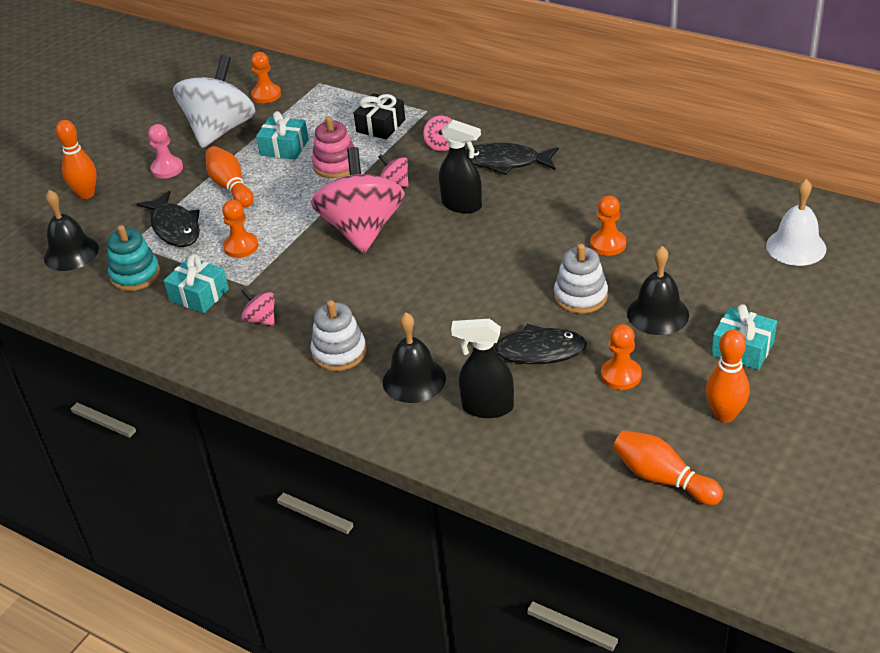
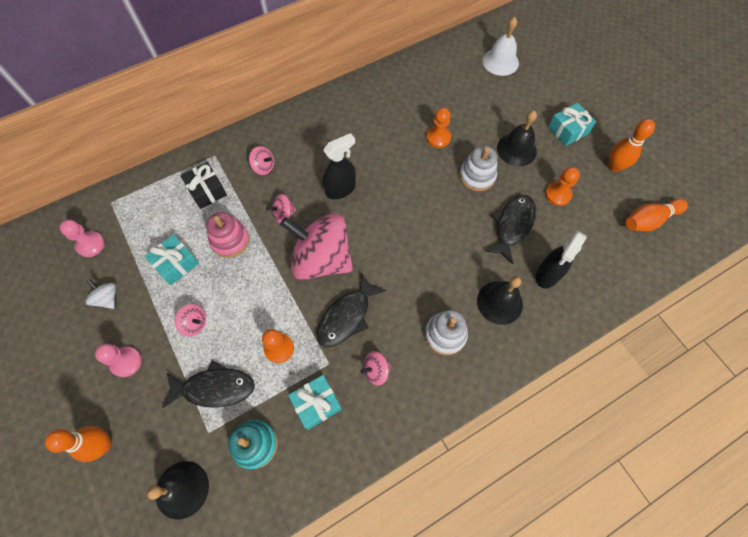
camera: 65 degrees left, 25 degrees up
(220, 130) = (107, 298): white spinning top -> white spinning top, size x0.41
(231, 187) = (195, 323): orange bowling pin -> pink spinning top
(266, 95) = (90, 245): orange pawn -> pink pawn
(506, 162) = (315, 143): black fish -> black fish (346, 317)

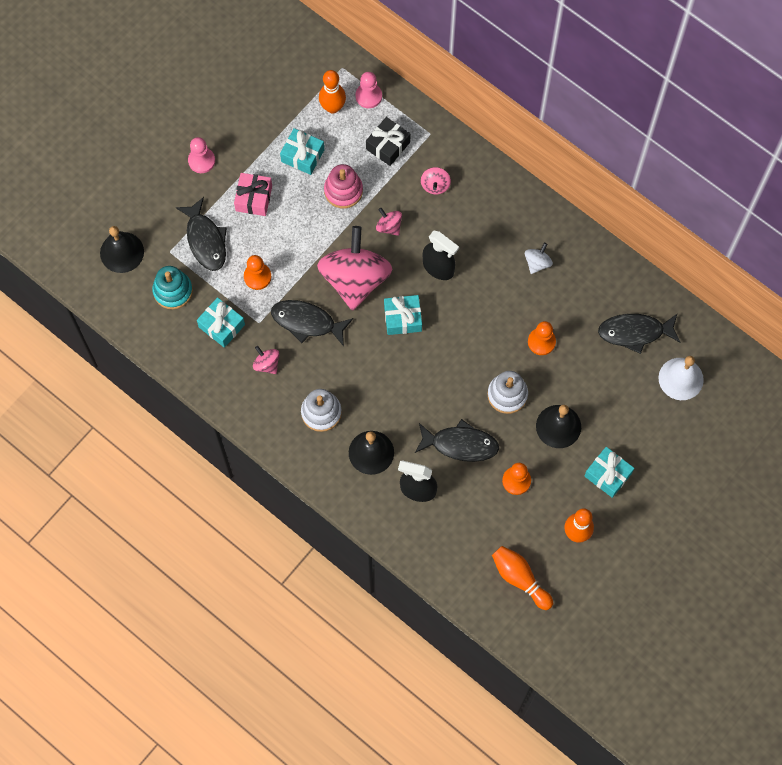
camera: 70 degrees right, 5 degrees up
(90, 245) = (293, 74): pink pawn -> pink pawn (368, 96)
(103, 445) = (133, 178): orange bowling pin -> orange bowling pin (332, 107)
(107, 298) = (249, 116): white spinning top -> white spinning top (537, 263)
(195, 323) = (254, 198): pink spinning top -> pink gift
(376, 232) = (402, 318): none -> turquoise gift
(453, 77) = (634, 332): none -> black fish

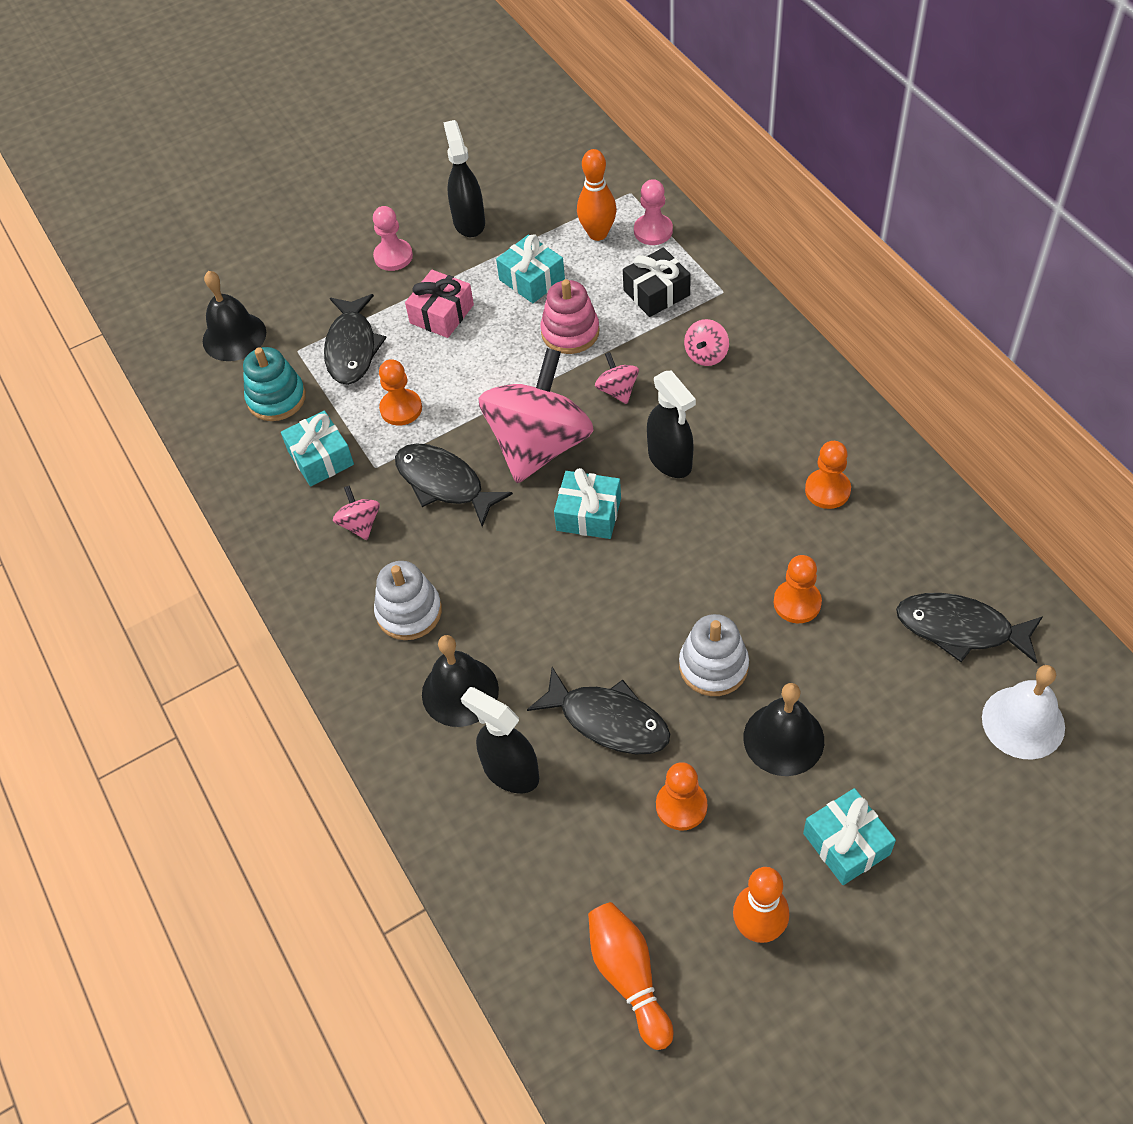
camera: 25 degrees right, 15 degrees down
(241, 119) = (469, 222): none -> black spray bottle
(537, 263) = (827, 490): white spinning top -> orange pawn

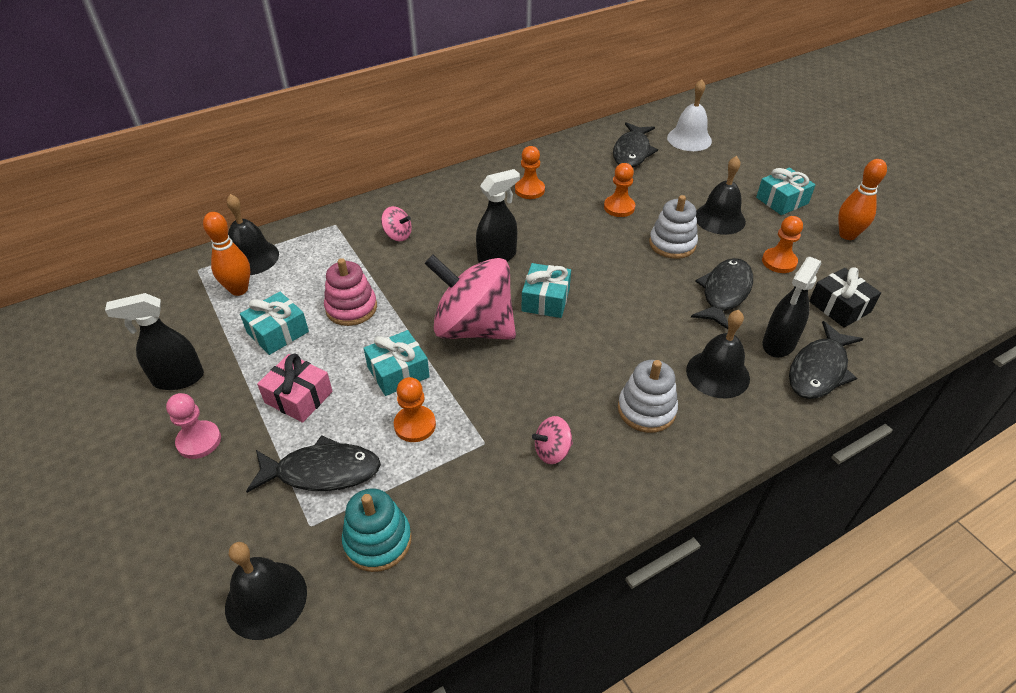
camera: 95 degrees left, 10 degrees down
(321, 458) = (468, 490): turquoise gift -> turquoise gift (398, 372)
(444, 483) = (508, 389): black fish -> black fish (819, 370)
(617, 390) = (423, 282): pink spinning top -> none
(629, 976) = (903, 288): orange bowling pin -> none
(653, 231) = (251, 257): pink pawn -> black bell
(656, 293) = (323, 258): black gift -> black gift (839, 307)

